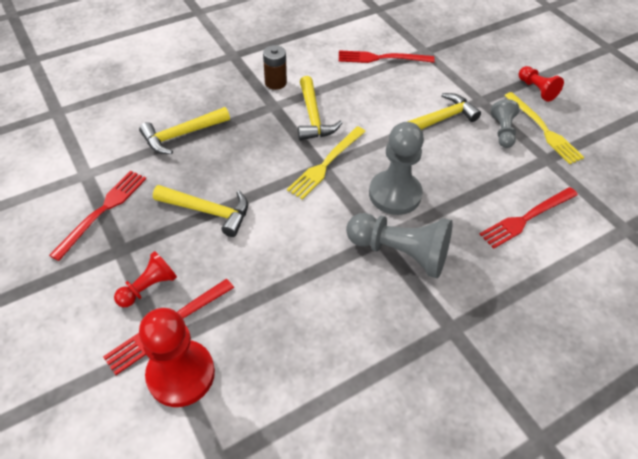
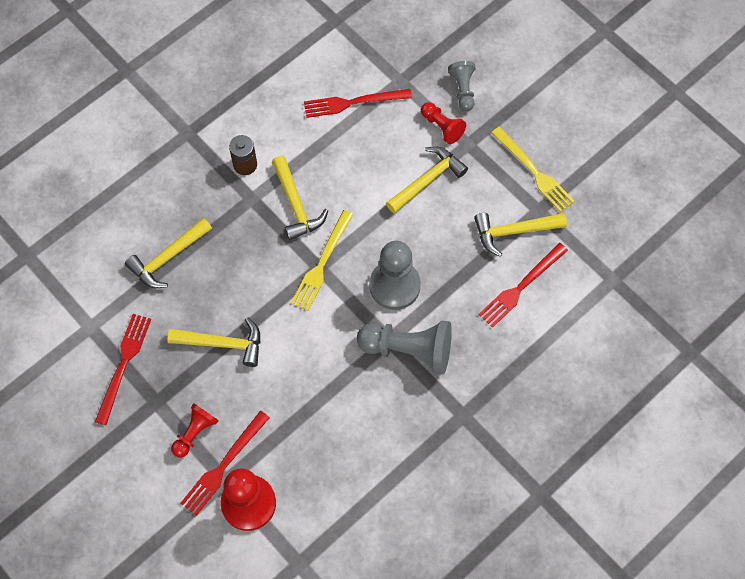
camera: 10 degrees left, 15 degrees up
(502, 131) = (492, 183): grey pawn -> grey pawn (463, 90)
(521, 171) = (514, 231): none -> yellow hammer
(536, 90) = (525, 115): red pawn -> red pawn (442, 127)

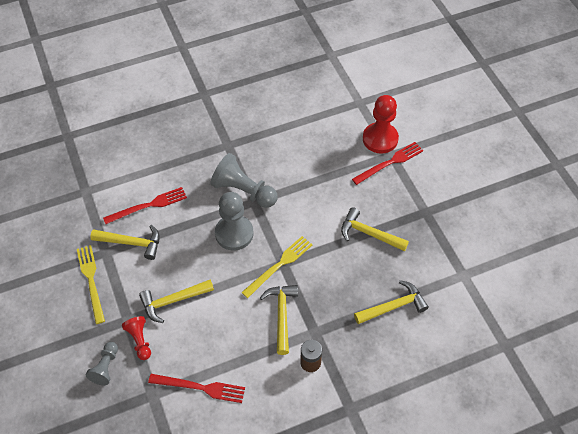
camera: 160 degrees left, 10 degrees down
(123, 364) = (443, 242): red fork -> none
(195, 433) = (403, 186): red pawn -> none

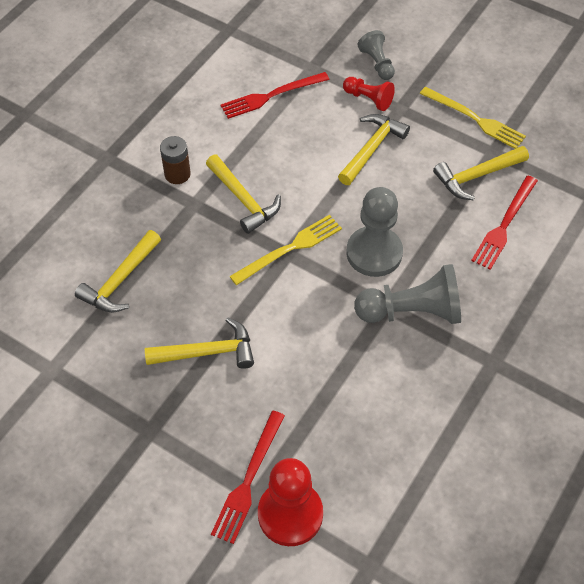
camera: 145 degrees right, 0 degrees up
(279, 265) = (290, 249): yellow fork -> yellow fork turned 135 degrees counterclockwise

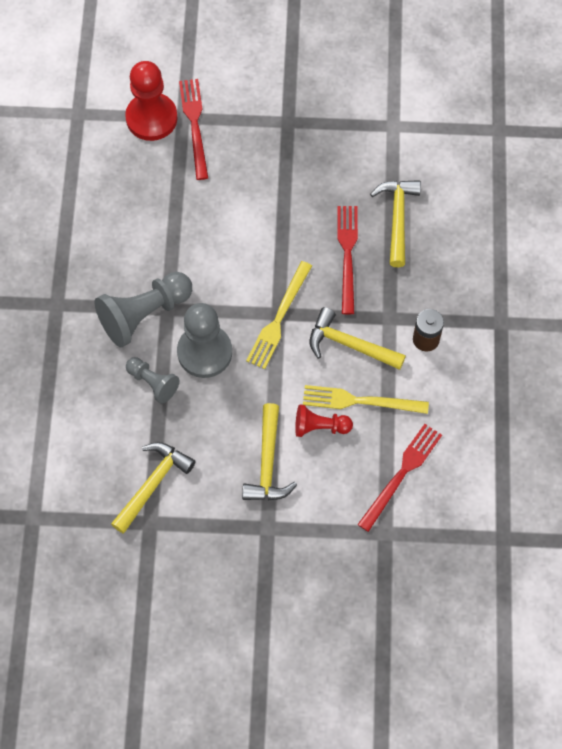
camera: 150 degrees right, 10 degrees up
(207, 352) = (286, 197): yellow hammer -> none
(368, 99) = (305, 522): red pawn -> red pawn (320, 426)
(377, 63) = (322, 576): grey pawn -> grey pawn (153, 383)
(475, 119) = (186, 555): yellow fork -> yellow fork (360, 401)
(504, 225) = (103, 442): red fork -> red fork (347, 255)

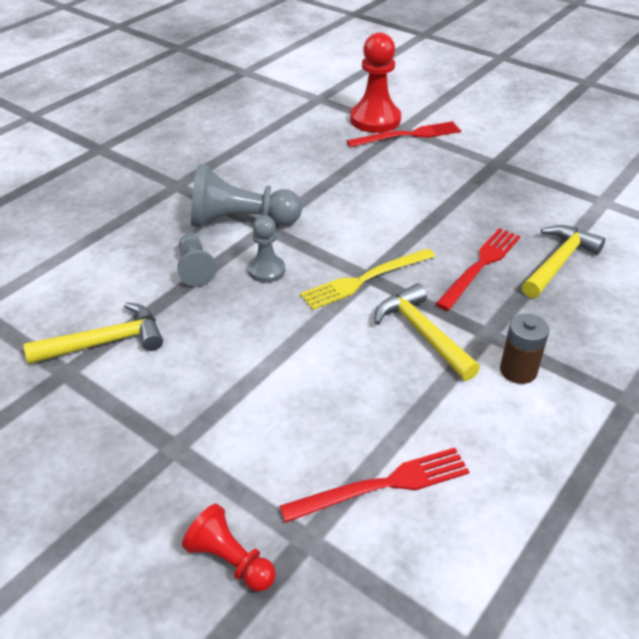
camera: 35 degrees right, 25 degrees down
(194, 125) = (408, 135): red fork -> red fork turned 45 degrees clockwise
(204, 352) = (266, 270): grey pawn -> grey pawn, size x0.57
(267, 463) = (236, 387): yellow hammer -> none
(320, 426) = (325, 386): red pawn -> red pawn (230, 560)
(360, 401) = (392, 386): yellow fork -> none

